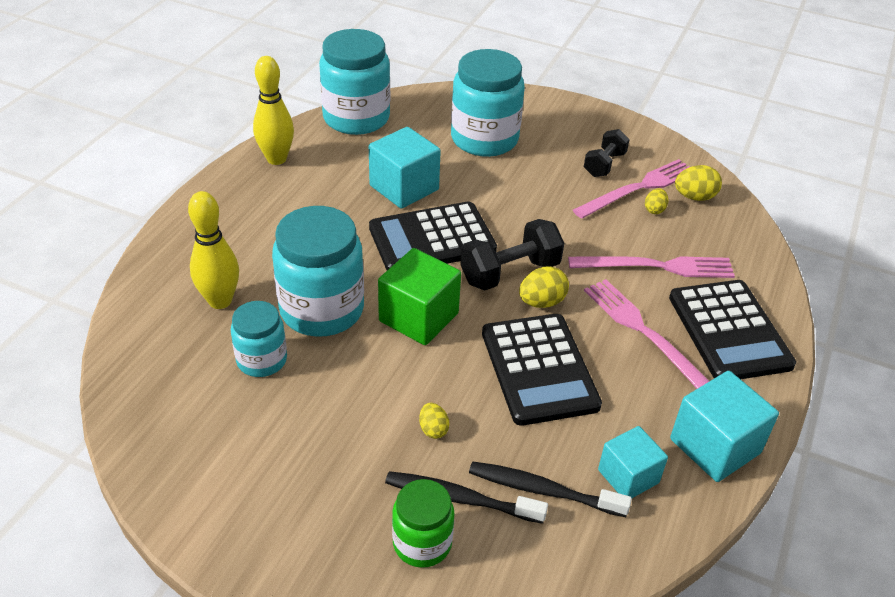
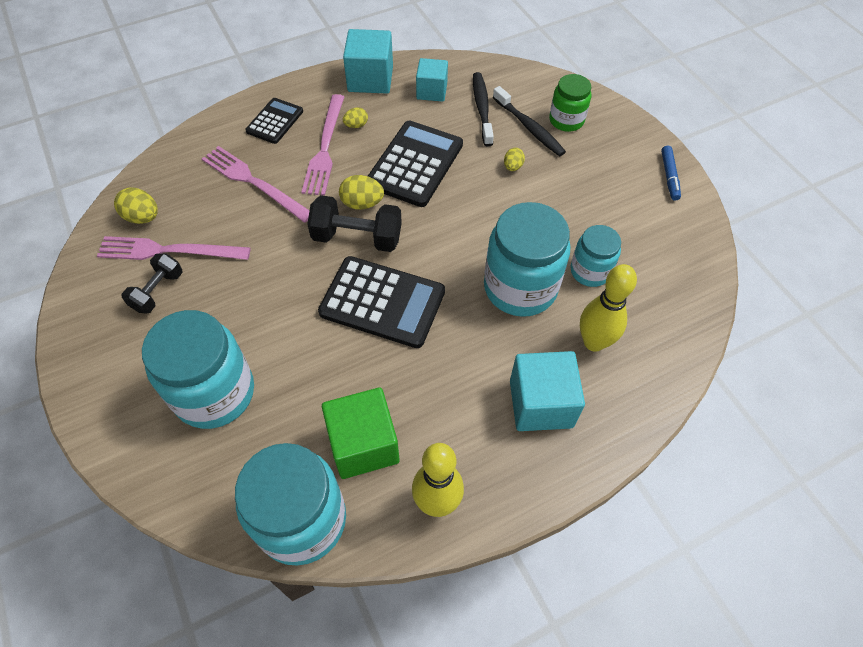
camera: 140 degrees left, 15 degrees up
(227, 535) = (669, 176): none -> blue marker
(404, 188) = (351, 375): turquoise cube -> turquoise cube (541, 404)
(418, 317) = (456, 241): green cube -> green cube (363, 444)
(543, 490) = (482, 108): black toothbrush -> black toothbrush turned 150 degrees counterclockwise
(604, 164) = (158, 291): black dumbbell -> black dumbbell turned 45 degrees counterclockwise
(654, 210) = (187, 225): yellow egg -> yellow egg (356, 125)
(729, 331) = (275, 121): black calculator -> black calculator, size x0.58

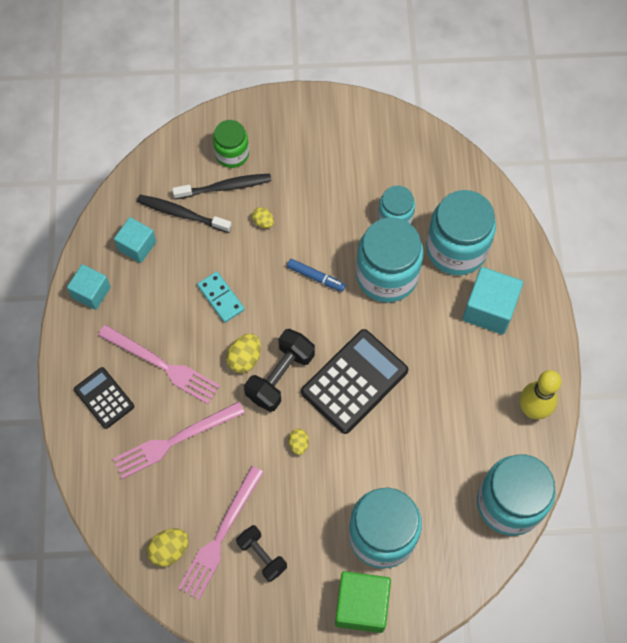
camera: 65 degrees left, 10 degrees up
(356, 125) = (147, 328): yellow egg -> yellow egg (298, 444)
(363, 444) = (470, 441): green cube -> green cube (361, 605)
(370, 79) = (91, 292): turquoise cube -> turquoise cube, size x0.66
(415, 164) = (221, 298): black calculator -> turquoise domino
(594, 342) = (456, 249): yellow bowling pin -> turquoise jar
(669, 176) = (332, 111): blue marker -> blue marker (316, 277)

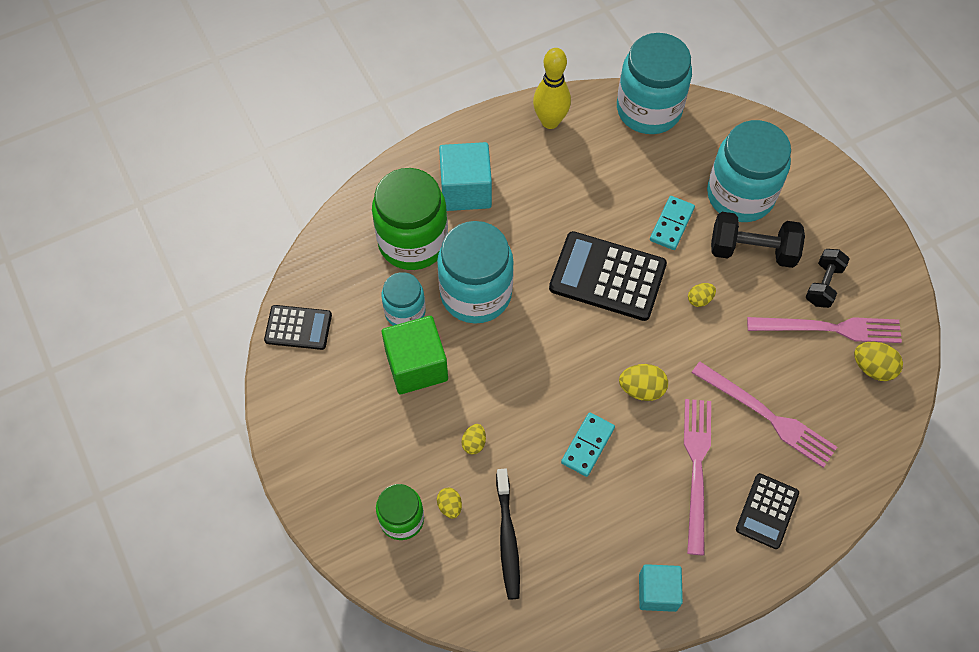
camera: 115 degrees left, 5 degrees down
(137, 246) = (573, 569): turquoise cube -> none
(225, 187) = (450, 506): black toothbrush -> yellow egg
(280, 376) = (641, 346): black dumbbell -> black dumbbell (752, 250)
(316, 277) = (513, 360): blue marker -> none
(361, 605) = (811, 187): green cube -> green cube (416, 366)
(380, 459) = (671, 224): none -> turquoise domino
(416, 141) = (298, 328): none -> black calculator
(456, 249) = (413, 242): turquoise jar -> green jar

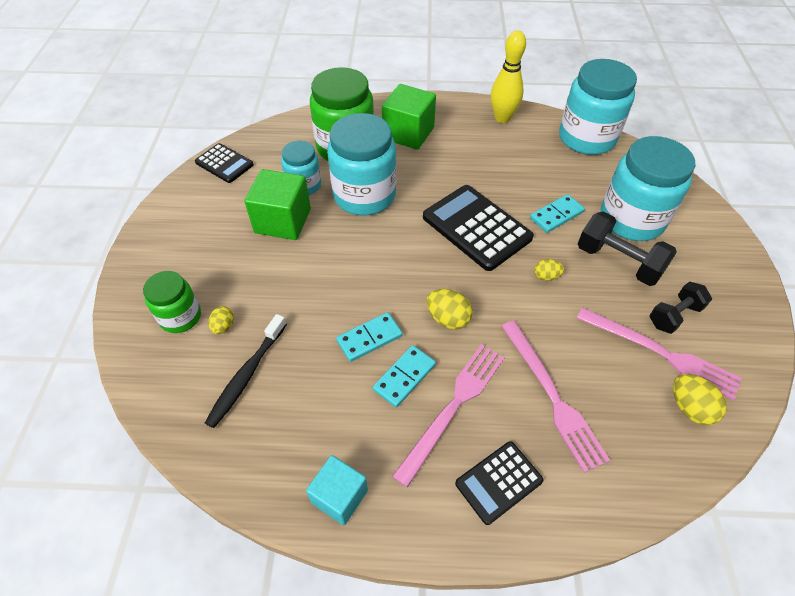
camera: 30 degrees right, 10 degrees down
(466, 190) = (408, 133): turquoise cube -> green cube
(474, 443) = (280, 291): yellow egg -> none
(641, 465) = (404, 377): none -> turquoise domino

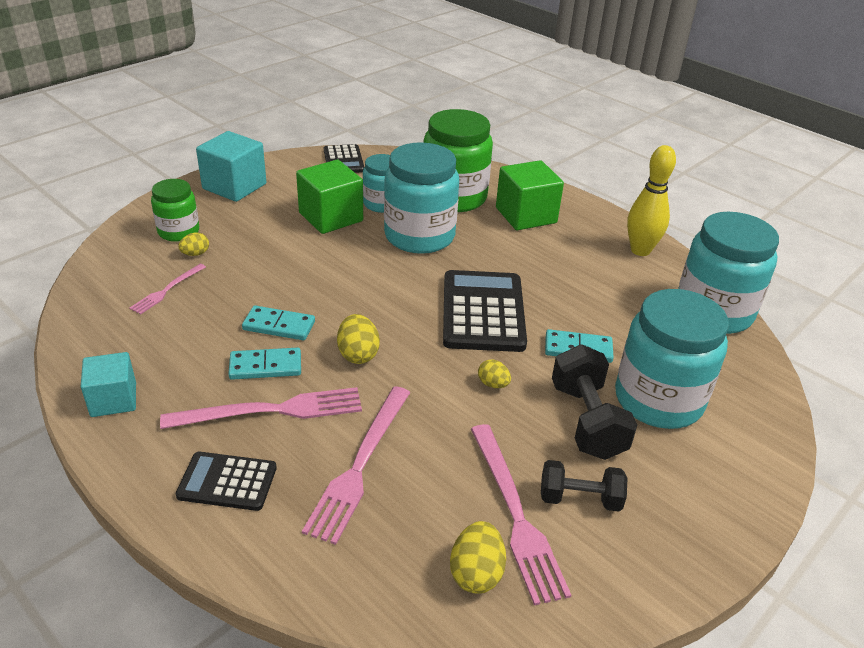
camera: 40 degrees right, 15 degrees down
(168, 243) = (234, 186): none -> turquoise cube
(246, 375) = (167, 290): black toothbrush -> pink fork

